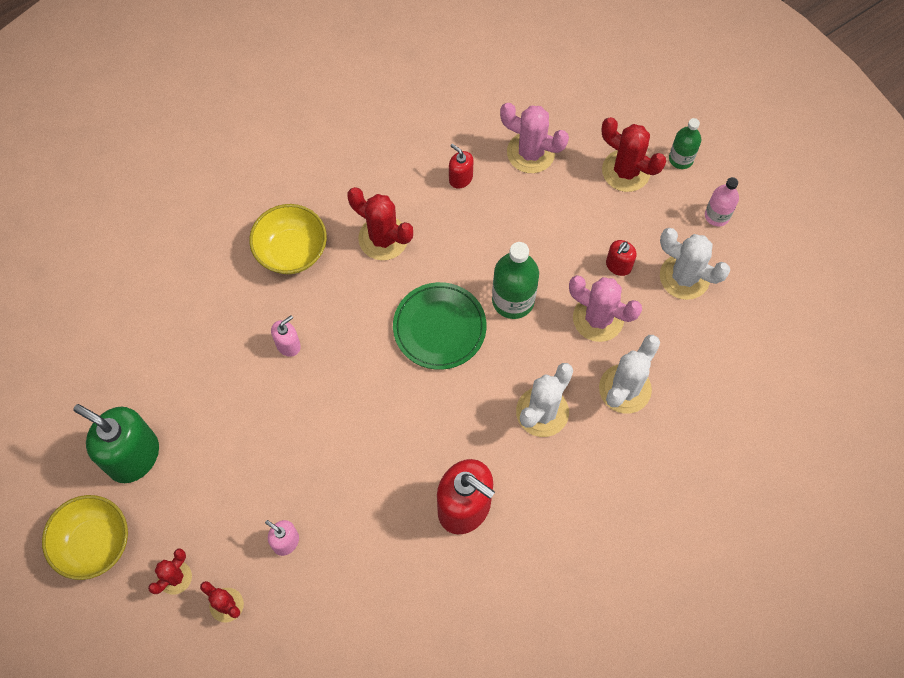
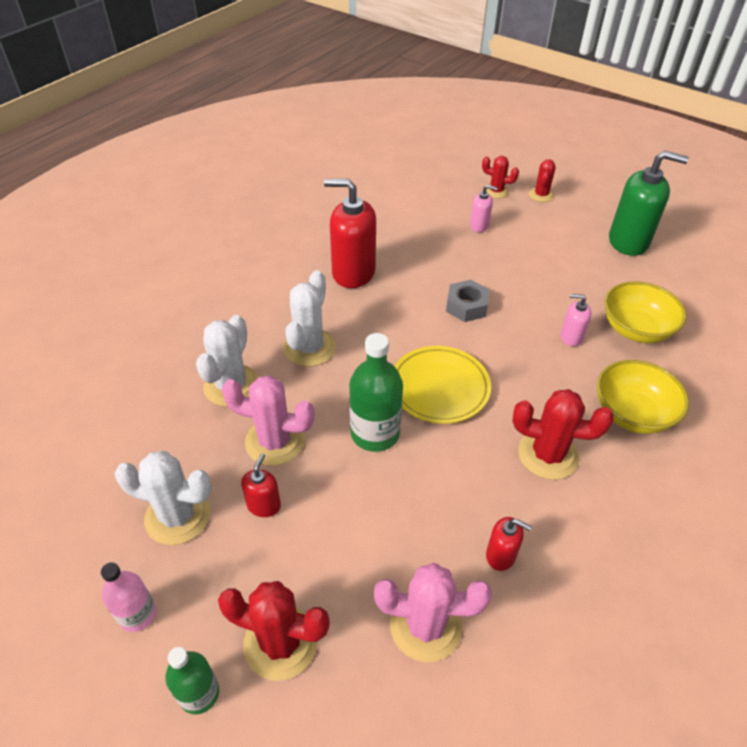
camera: 160 degrees right, 20 degrees down
(94, 543) = (609, 197): yellow bowl -> yellow bowl (635, 329)
(288, 345) = (571, 337): pink soap dispenser -> pink soap dispenser turned 75 degrees clockwise
(367, 416) = (466, 306): none -> grey nut
(439, 328) = (439, 387): green plate -> yellow plate

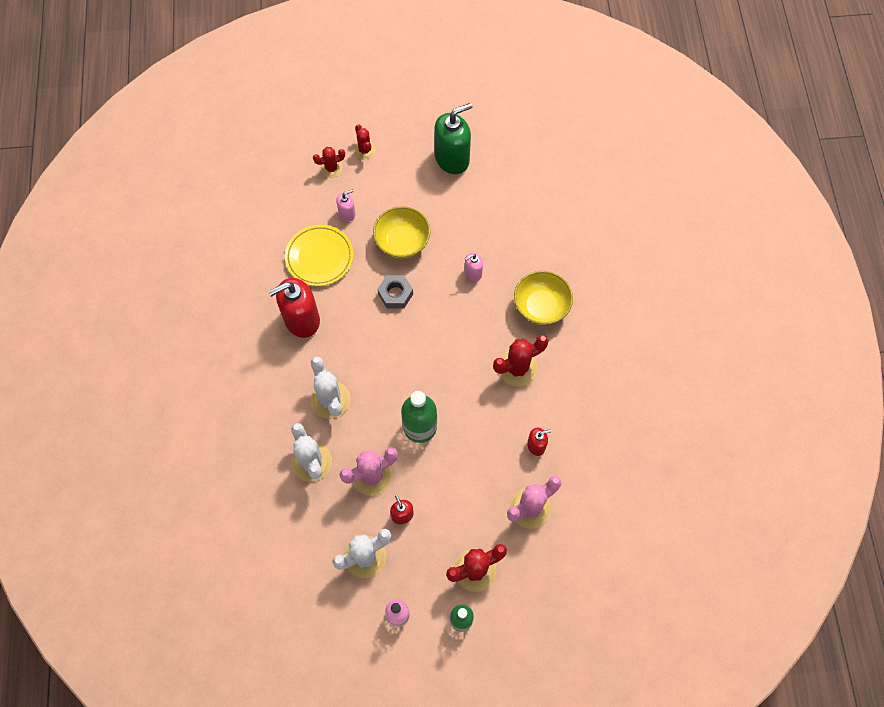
camera: 40 degrees left, 20 degrees up
(439, 387) = (429, 369): yellow plate -> yellow plate (319, 257)
(635, 329) = (504, 238): yellow bowl -> yellow bowl (402, 242)

